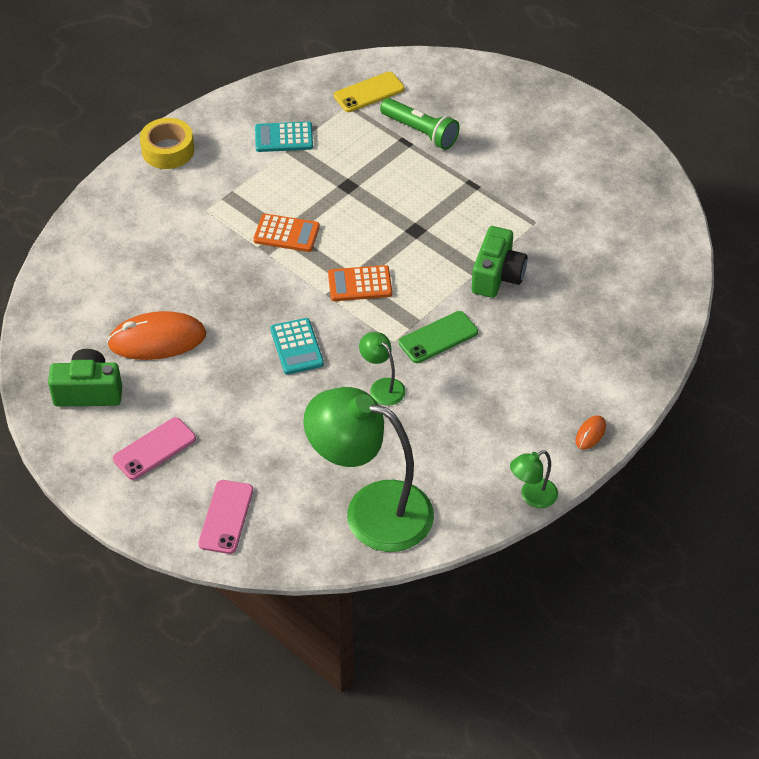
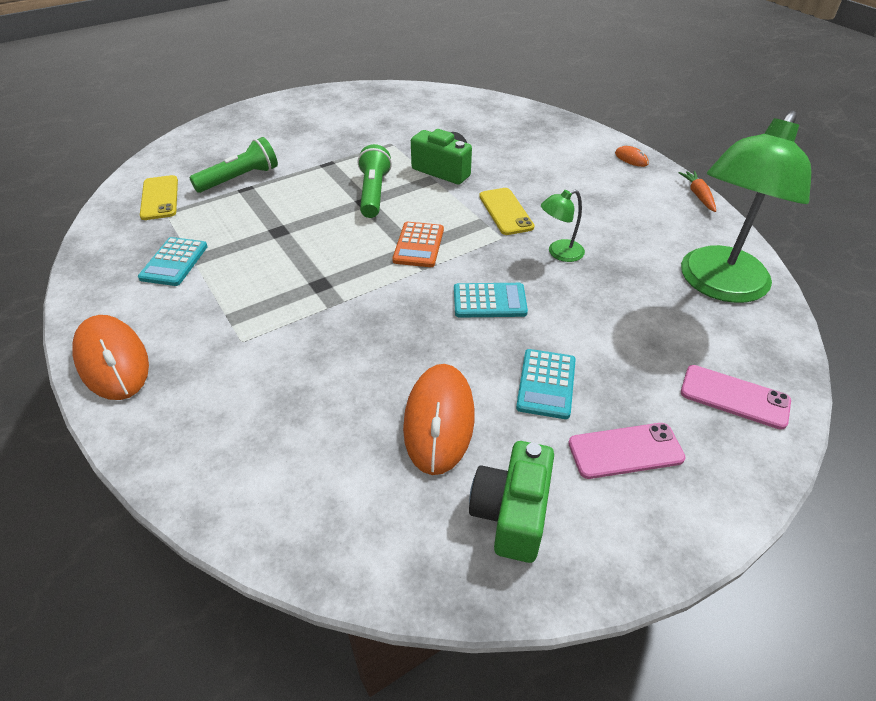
camera: 75 degrees left, 5 degrees down
(154, 449) = (625, 450): pink phone -> pink phone turned 75 degrees counterclockwise
(168, 150) = (112, 360): yellow tape -> orange mouse
(209, 396) = (546, 384): none -> turquoise calculator
(286, 233) = (320, 283): orange calculator -> none
(433, 232) = (373, 193): none -> green flashlight
(438, 337) = (506, 211): green phone -> yellow phone
(532, 497) = (698, 195): green lamp -> orange carrot

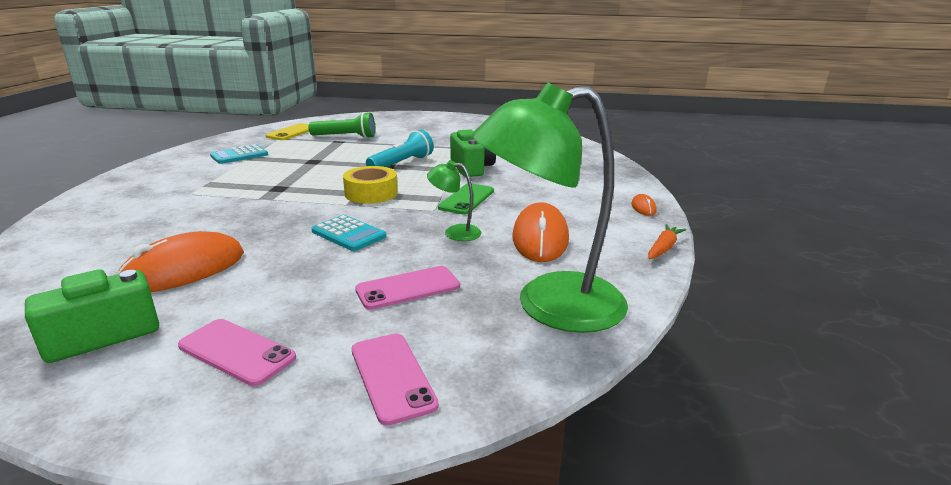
camera: 40 degrees right, 20 degrees down
(112, 360) = (131, 177): orange mouse -> orange mouse (540, 238)
(373, 193) = (402, 164): green flashlight -> turquoise flashlight
(418, 245) = (371, 193): orange calculator -> yellow tape
(506, 211) = (467, 199): yellow phone -> green phone
(546, 384) = (280, 288): turquoise calculator -> none
(623, 325) = (408, 288): none -> pink phone

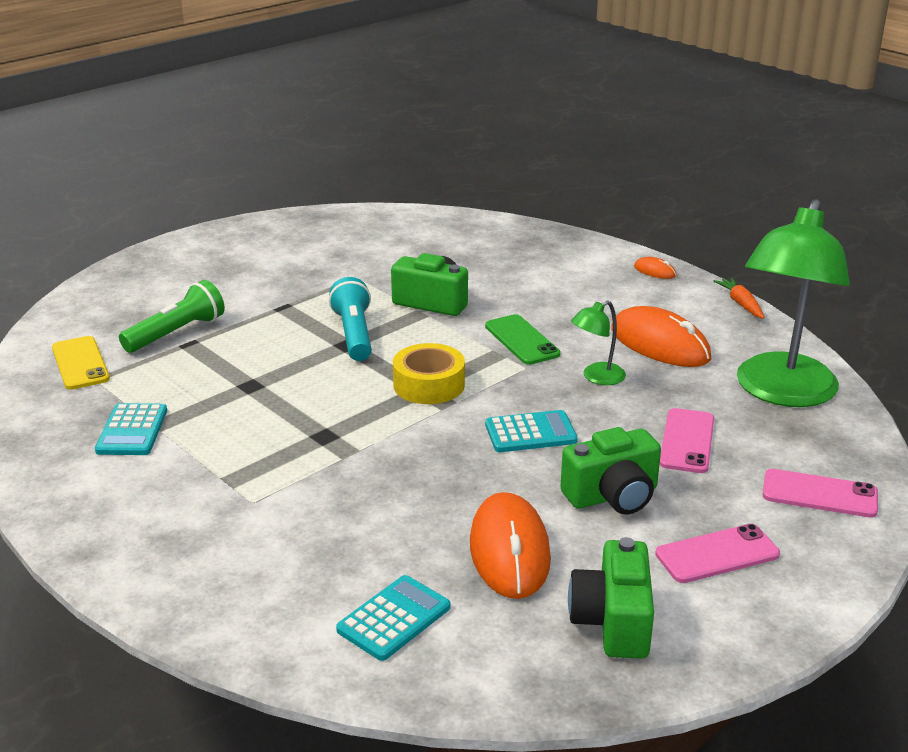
camera: 50 degrees left, 5 degrees up
(77, 260) = (394, 618): none -> turquoise calculator
(291, 283) = (613, 496): none -> green camera

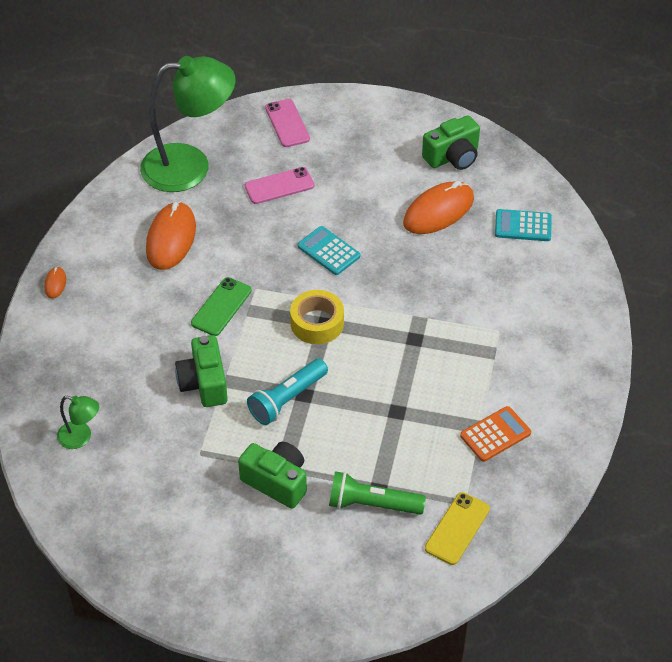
camera: 125 degrees left, 20 degrees up
(132, 431) = (495, 434): turquoise calculator -> orange calculator
(596, 377) = (240, 250): green lamp -> green lamp (81, 437)
(613, 496) = (358, 194): green camera -> green camera (276, 482)
(717, 554) = (371, 142): pink phone -> none
(741, 304) = (78, 221): orange carrot -> none

